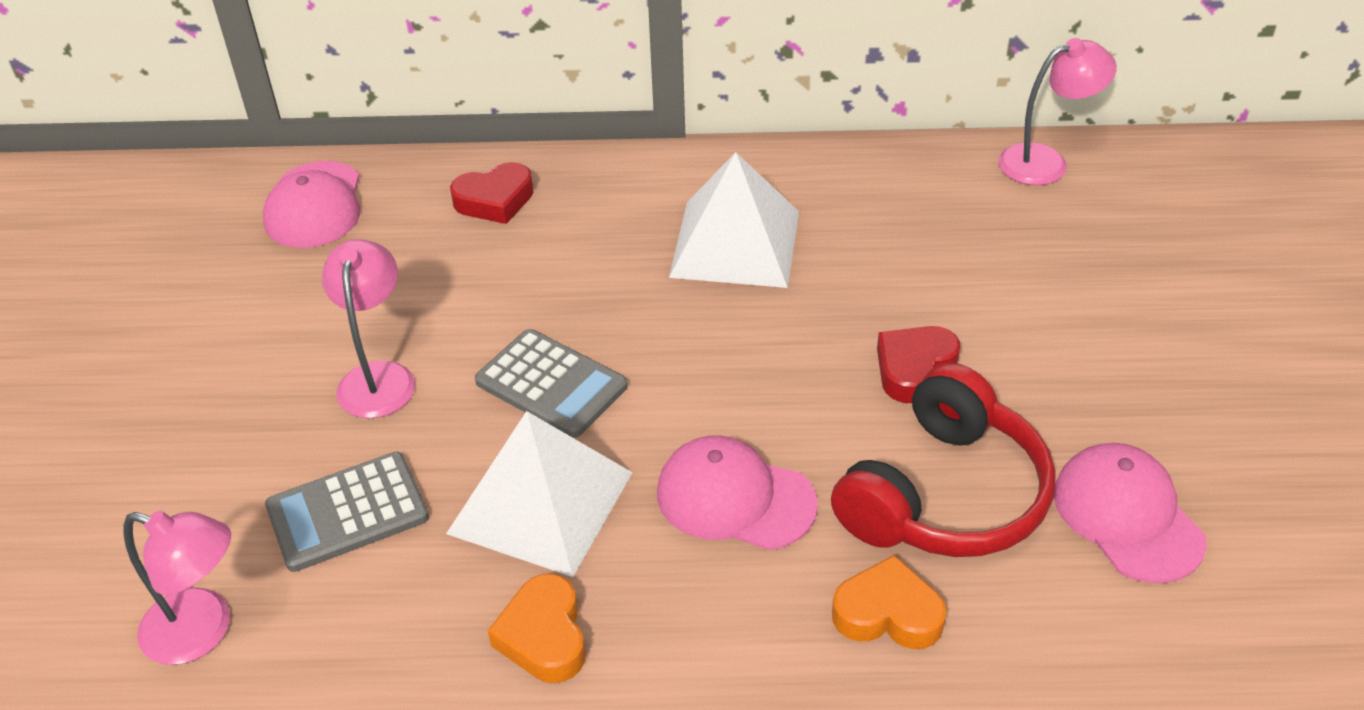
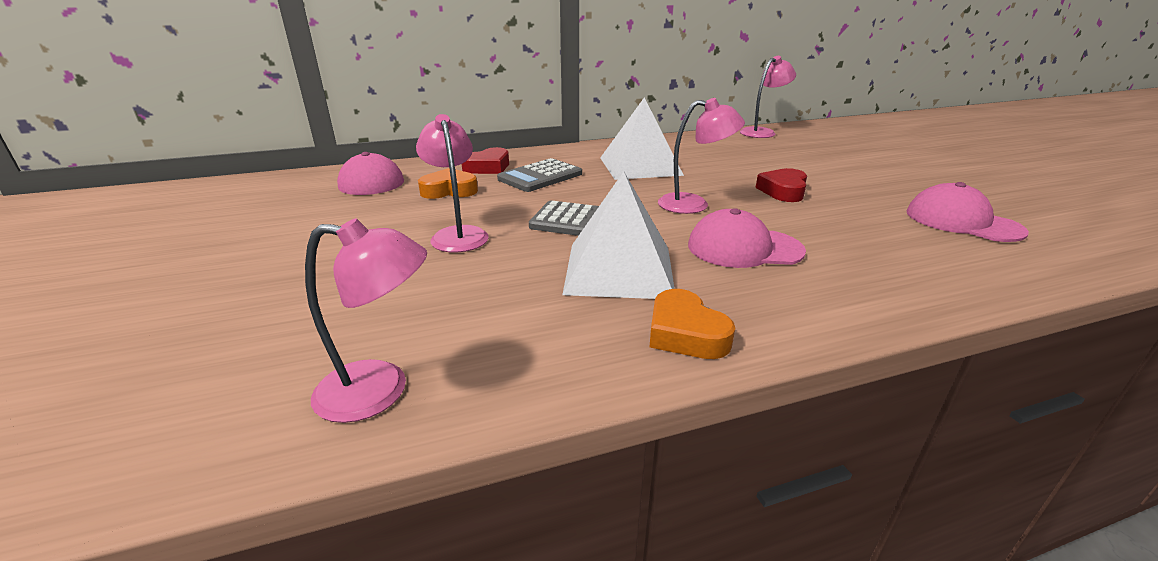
camera: 20 degrees left, 15 degrees down
(347, 512) = (475, 297): grey calculator -> grey calculator (540, 176)
(743, 375) = (694, 204): none -> pink lamp
(888, 613) = (897, 279): orange heart -> orange heart (449, 191)
(945, 495) = (860, 229): red headphones -> none

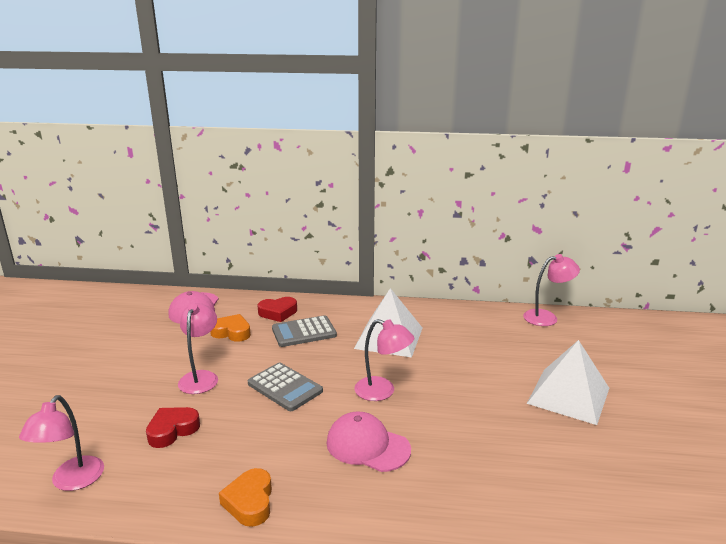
camera: 25 degrees right, 5 degrees down
(380, 390) = (72, 481): pink lamp -> pink lamp turned 75 degrees clockwise
(619, 269) = (265, 438): white pyramid -> white pyramid (568, 395)
(783, 191) = (471, 396): red heart -> red heart (172, 430)
(962, 222) = (582, 474): pink cap -> none

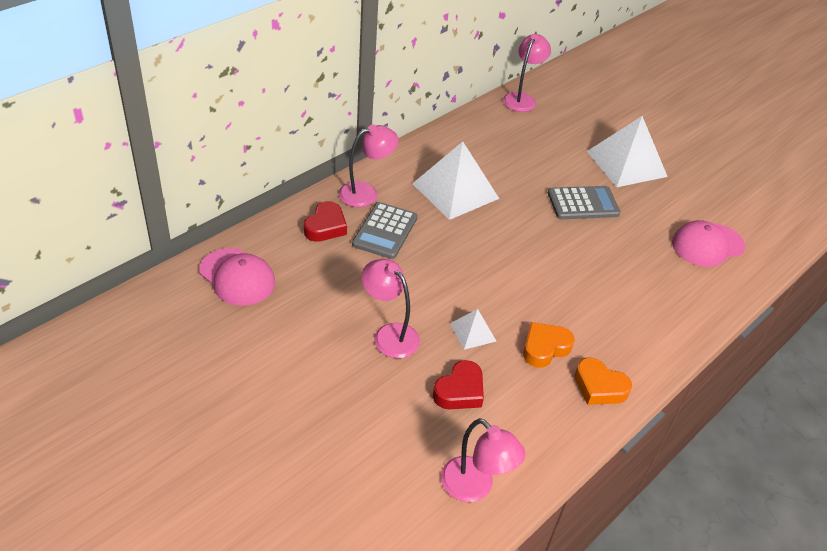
camera: 55 degrees left, 20 degrees up
(172, 430) = (460, 391): red heart -> red heart turned 135 degrees counterclockwise
(232, 332) = (326, 275): orange heart -> orange heart (544, 348)
(243, 409) = (473, 332): none -> white pyramid
(285, 387) = (465, 291): grey calculator -> grey calculator (583, 203)
(367, 446) = (590, 291): pink cap -> pink cap (707, 245)
(382, 391) = (530, 242): pink lamp -> pink lamp (366, 193)

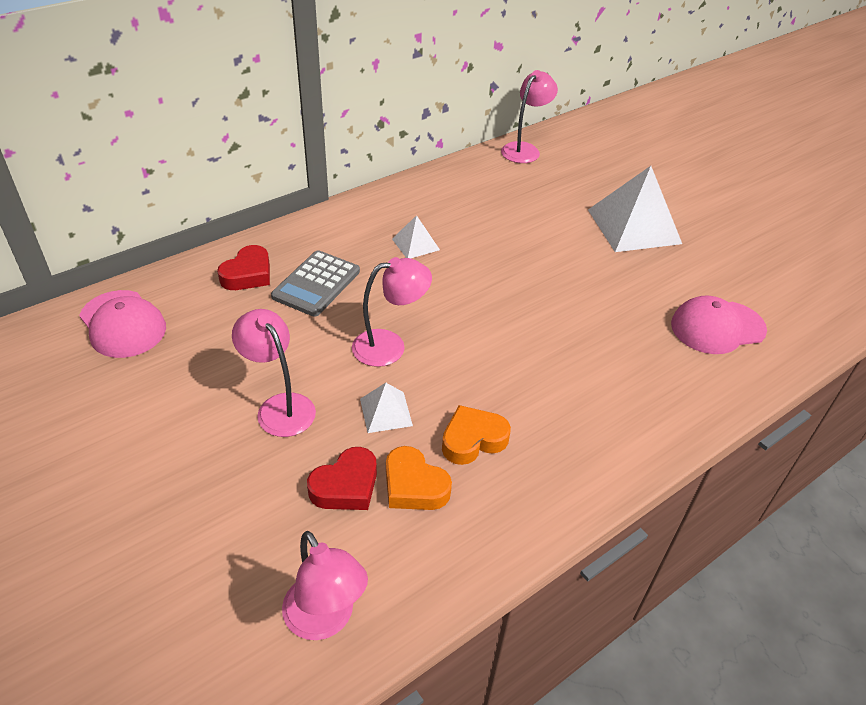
camera: 10 degrees right, 0 degrees up
(366, 193) = (309, 240): pink lamp -> pink lamp (390, 346)
(455, 191) = (415, 244): white pyramid -> white pyramid, size x0.48
(583, 203) = (568, 268): grey calculator -> none
(599, 387) = (532, 497): orange heart -> orange heart (414, 486)

